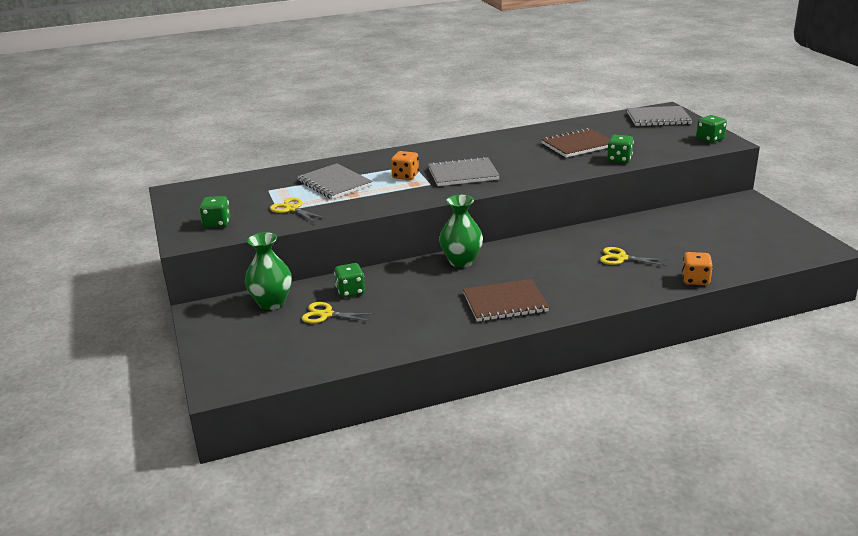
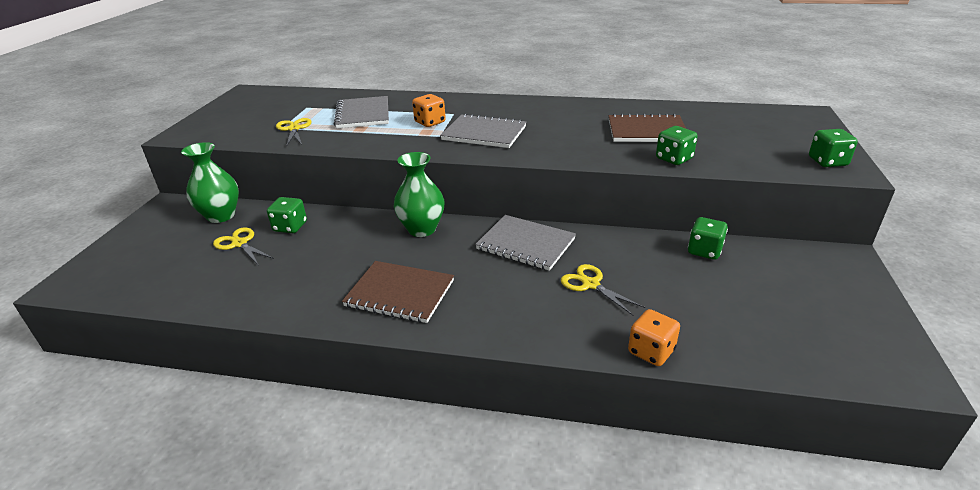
camera: 30 degrees right, 5 degrees up
(217, 223) = (224, 126): green dice -> green dice (704, 251)
(658, 118) = (785, 121): grey notebook -> grey notebook (526, 244)

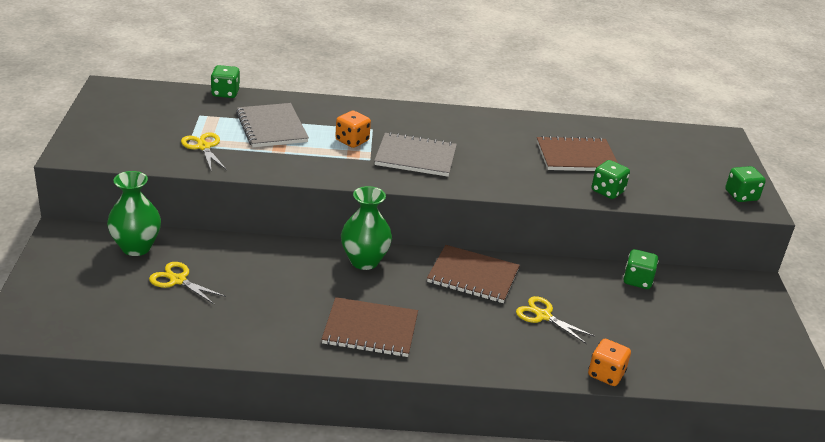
camera: 15 degrees left, 0 degrees up
(290, 227) = (223, 260): green dice -> green dice (225, 93)
(526, 244) = (473, 276): grey notebook -> brown notebook

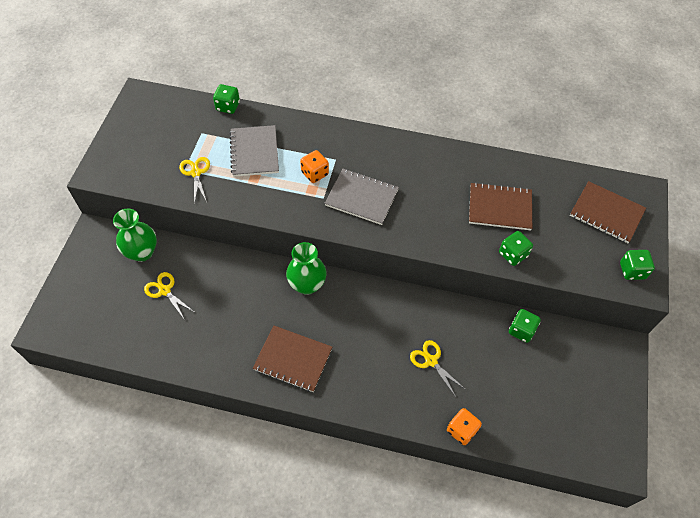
camera: 15 degrees right, 25 degrees up
(473, 276) = (387, 310): brown notebook -> brown notebook (606, 213)

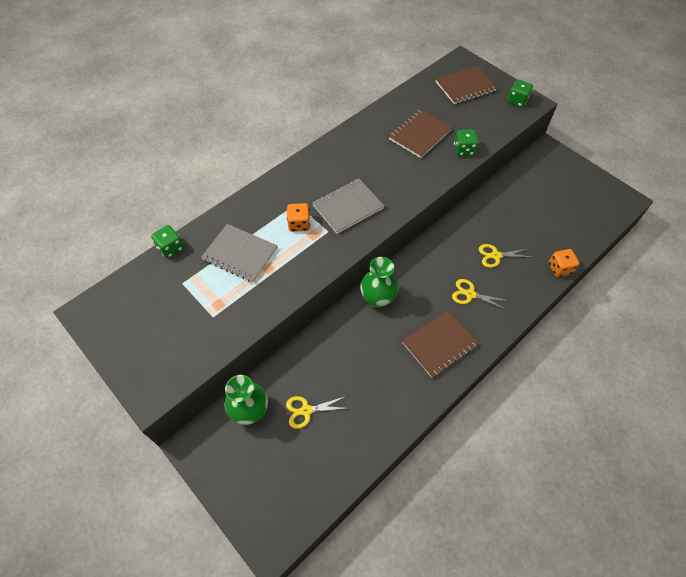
camera: 55 degrees left, 0 degrees up
(196, 173) = (224, 309): yellow scissors -> yellow scissors (470, 294)
(521, 330) = (503, 192): green dice -> none

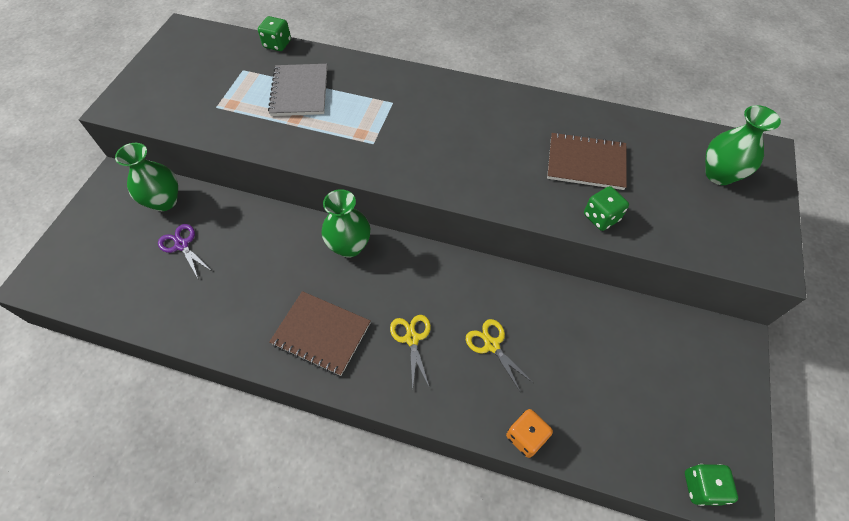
camera: 60 degrees right, 0 degrees up
(299, 224) = (366, 116): orange dice -> none
(306, 410) = (182, 245): yellow scissors -> purple scissors
(348, 207) = (419, 145): grey notebook -> none
(465, 86) = (719, 174): brown notebook -> green vase
(517, 101) = (755, 244): green dice -> green dice (702, 487)

